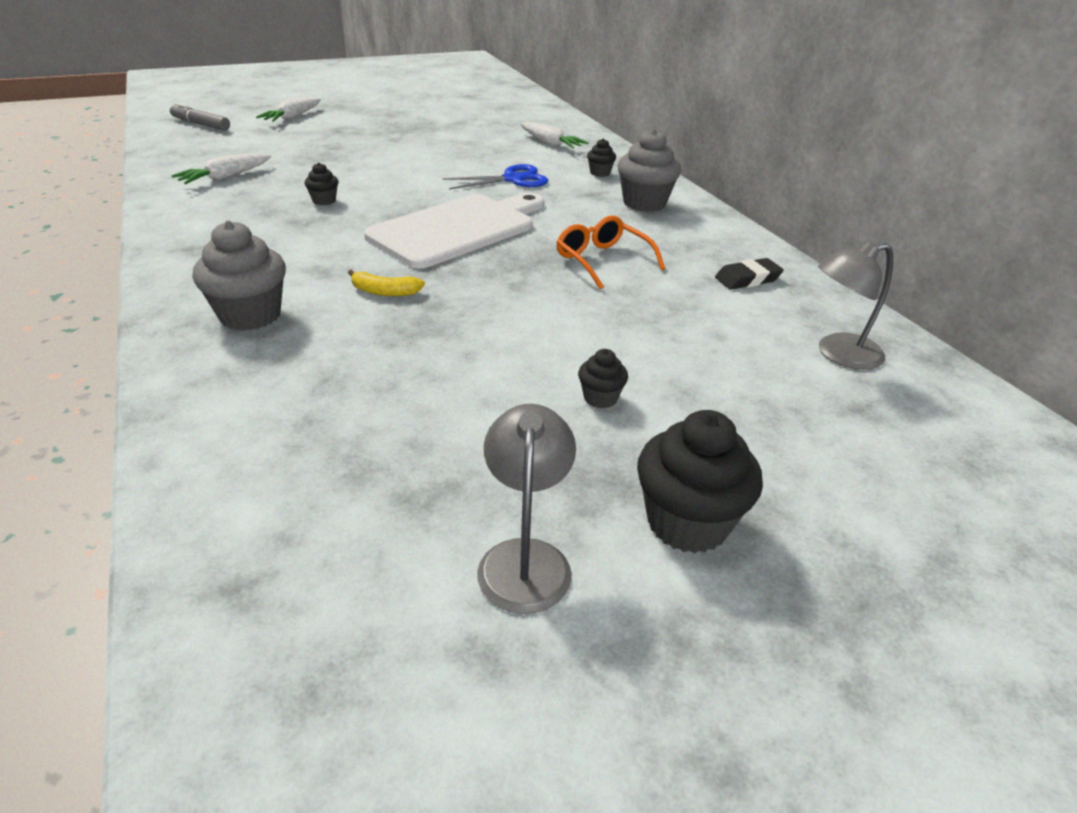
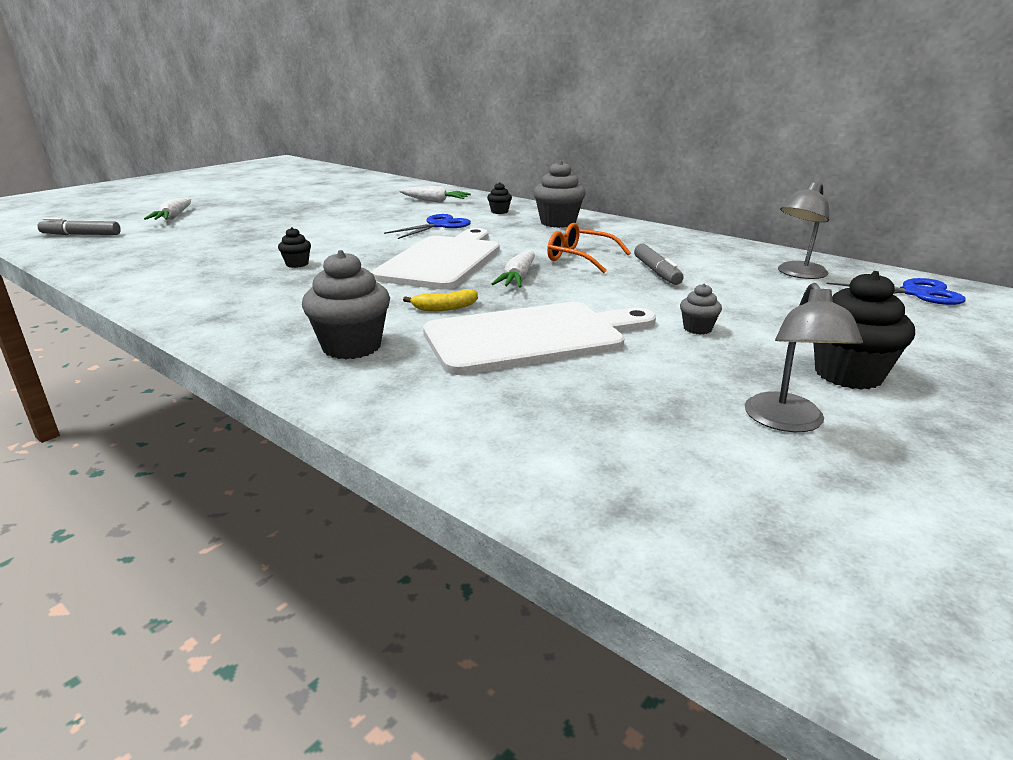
camera: 25 degrees left, 10 degrees down
(225, 178) = (171, 266): white carrot -> white carrot (518, 279)
(417, 354) = (532, 337): none -> white cutting board
(525, 558) = (788, 422): grey lamp -> grey lamp turned 150 degrees counterclockwise
(600, 398) = (697, 329): black cupcake -> grey cupcake
(663, 303) = (656, 272): none -> grey marker
(747, 279) = (688, 249): black eraser -> none
(964, 432) = (914, 293): none -> blue scissors

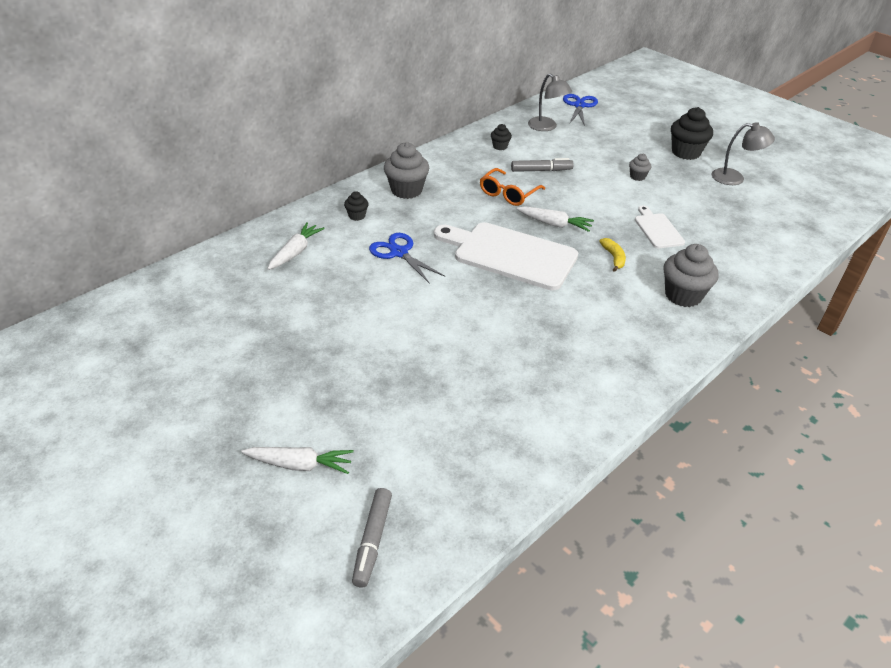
camera: 85 degrees left, 15 degrees up
(297, 264) = (513, 333): black cupcake -> black cupcake (500, 146)
(532, 337) = (657, 229): white cutting board -> white cutting board, size x0.51

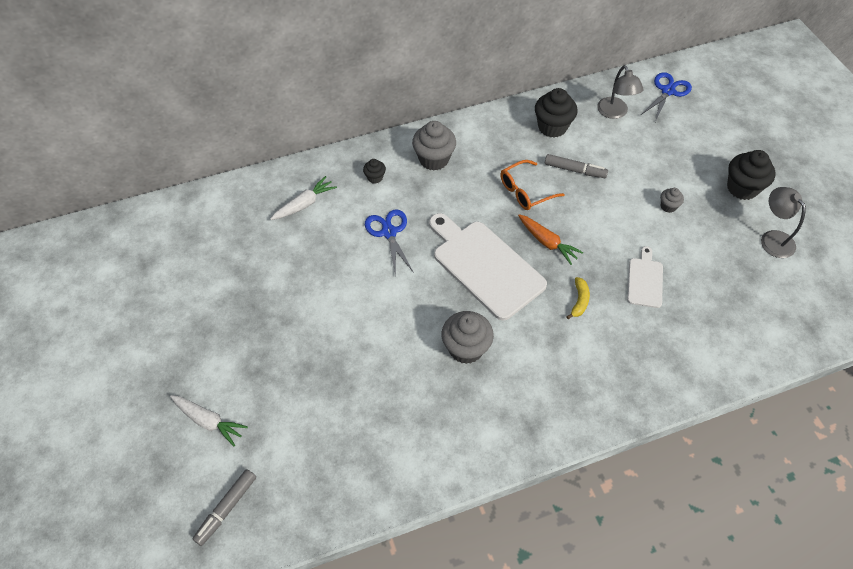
camera: 25 degrees right, 15 degrees up
(500, 146) = (552, 127): black cupcake -> black cupcake, size x1.96
(554, 224) = (547, 242): white carrot -> orange carrot
(683, 295) = (617, 367): grey cupcake -> grey cupcake (466, 348)
(735, 178) = (773, 238): grey lamp -> grey lamp turned 150 degrees counterclockwise

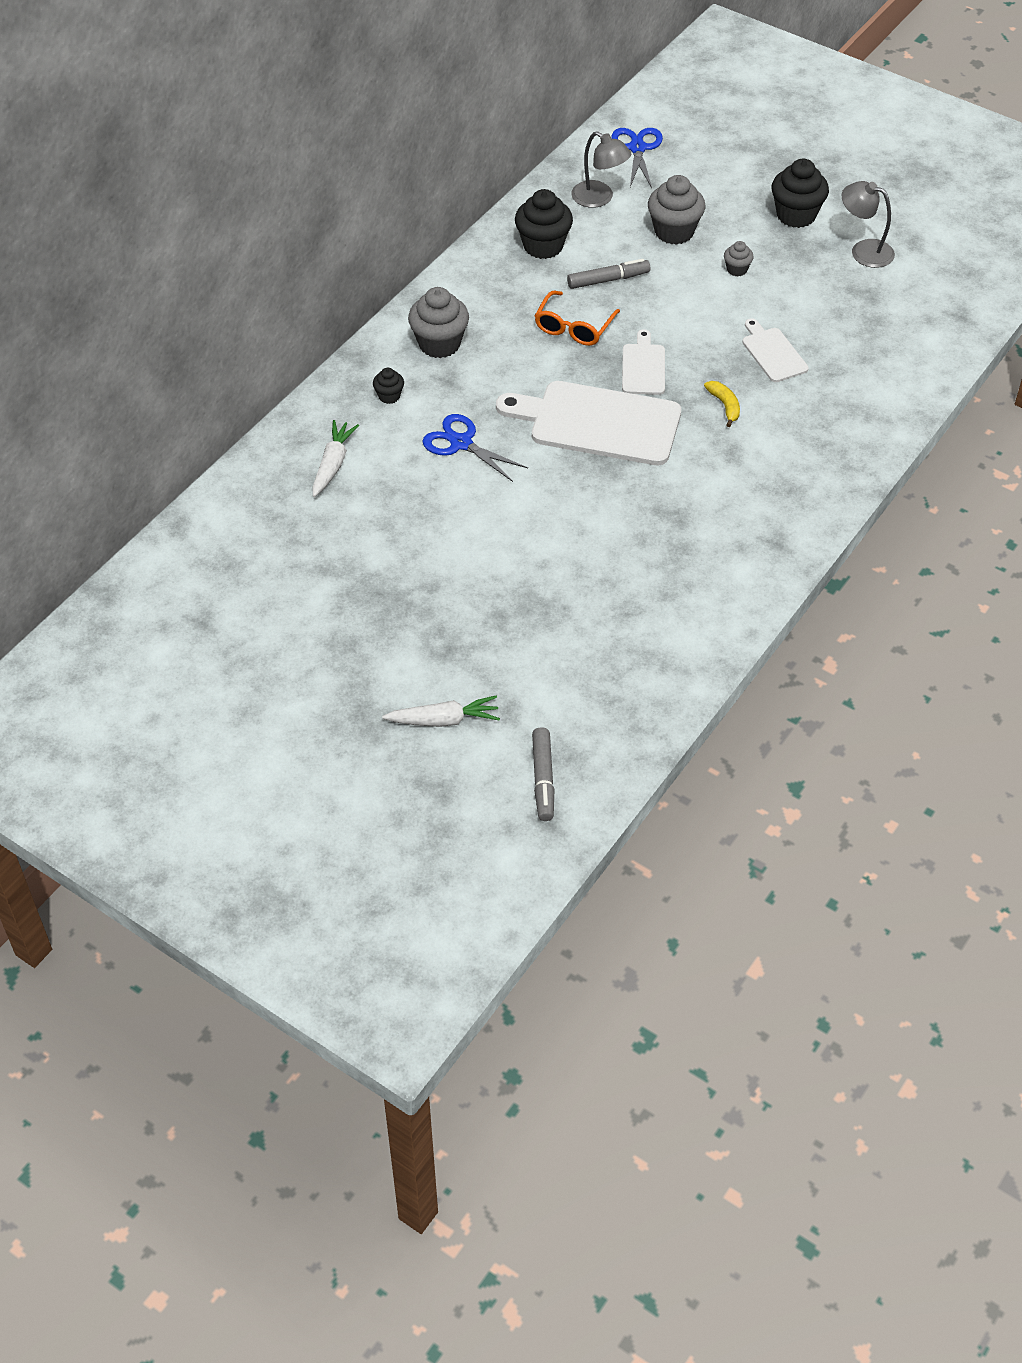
camera: 35 degrees left, 5 degrees down
(466, 348) = (650, 509): grey cupcake -> grey cupcake (674, 231)
(547, 242) = (643, 367): orange carrot -> white cutting board

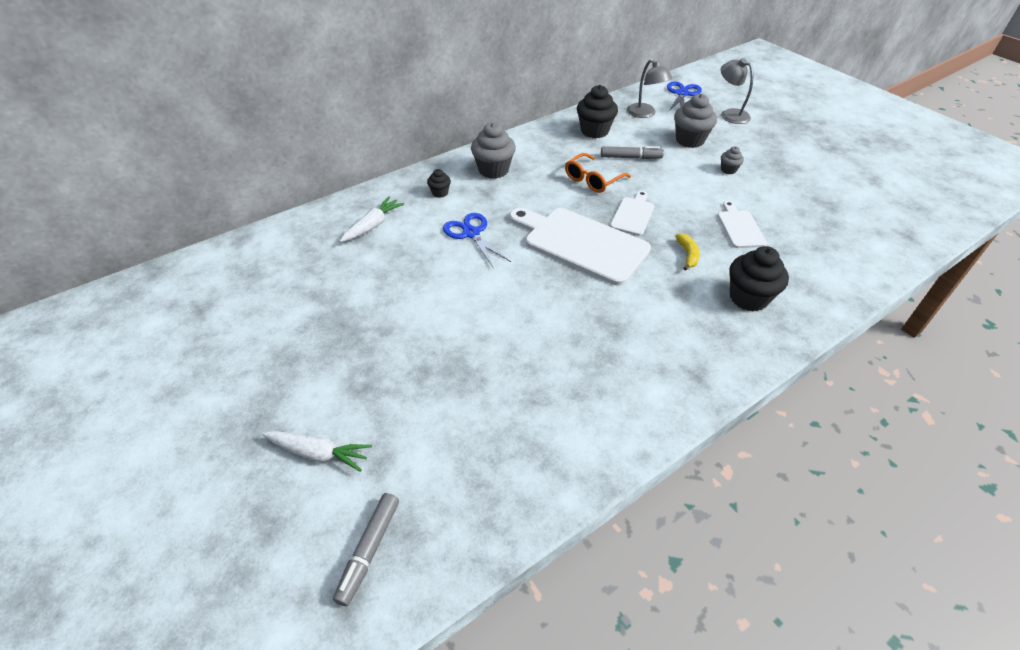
camera: 20 degrees right, 5 degrees down
(796, 215) = (783, 147): black cupcake -> black cupcake (748, 298)
(863, 250) = (832, 177): grey lamp -> grey lamp (730, 114)

